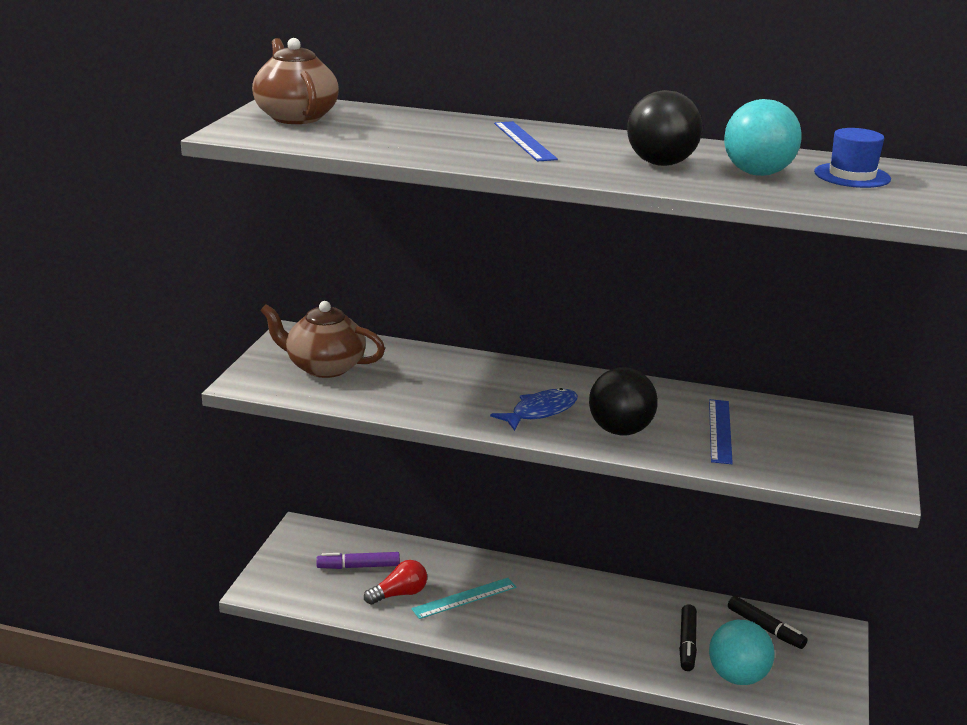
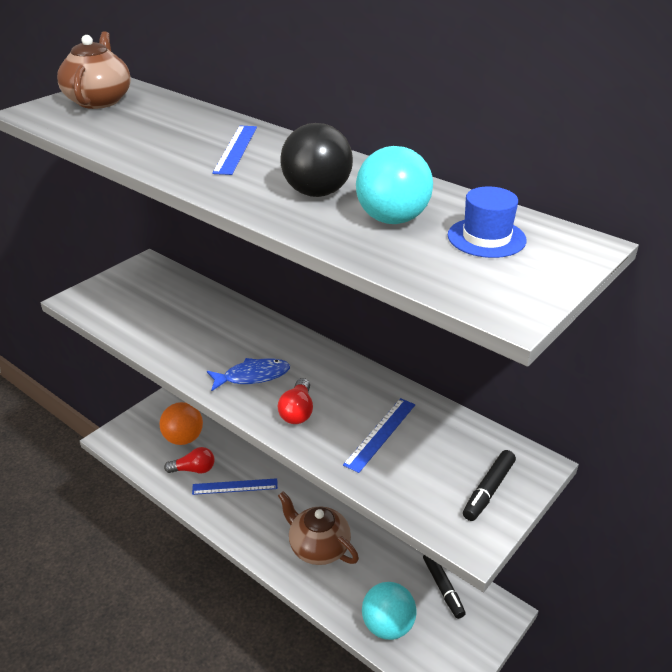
camera: 25 degrees right, 10 degrees up
(324, 367) = (138, 297): brown teapot -> brown teapot (318, 547)
(358, 566) = (183, 438): purple marker -> orange ball
(464, 598) = (235, 486): turquoise ruler -> blue ruler
(620, 430) = (297, 411): black ball -> red light bulb
(687, 643) = (369, 580): black marker -> black marker (488, 490)

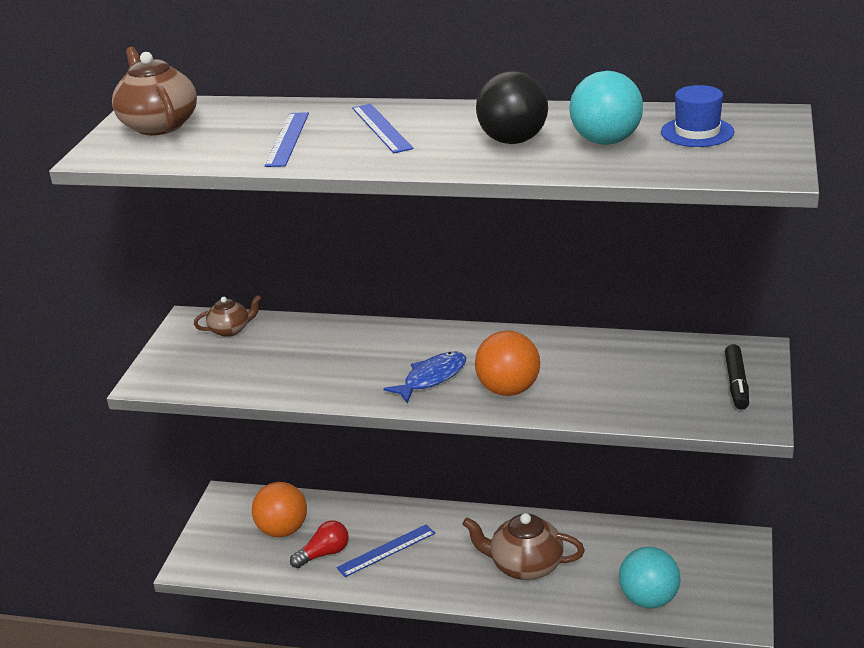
camera: 25 degrees left, 5 degrees down
(162, 280) = (230, 330): none -> brown teapot
(297, 411) = (508, 389): red light bulb -> orange ball
(380, 434) = (604, 378): blue ruler -> blue ruler (287, 139)
(443, 588) = (674, 547): black marker -> none

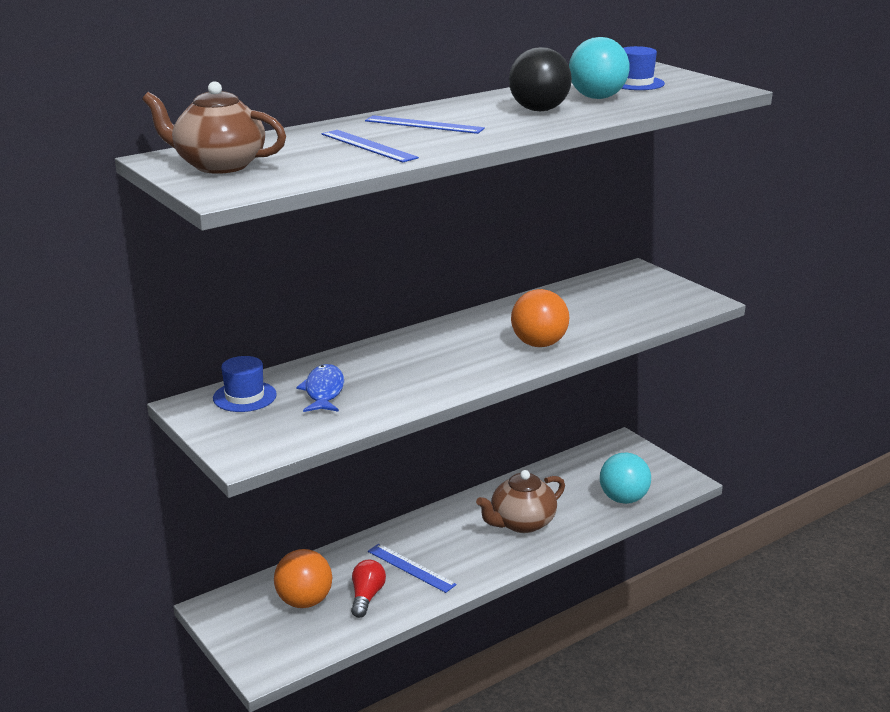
camera: 50 degrees left, 5 degrees down
(230, 330) = (244, 396): brown teapot -> blue hat
(386, 550) = (411, 568): blue ruler -> blue ruler turned 60 degrees counterclockwise
(432, 378) = (474, 359): blue fish -> blue fish (324, 391)
(736, 383) = (659, 288): black marker -> none

